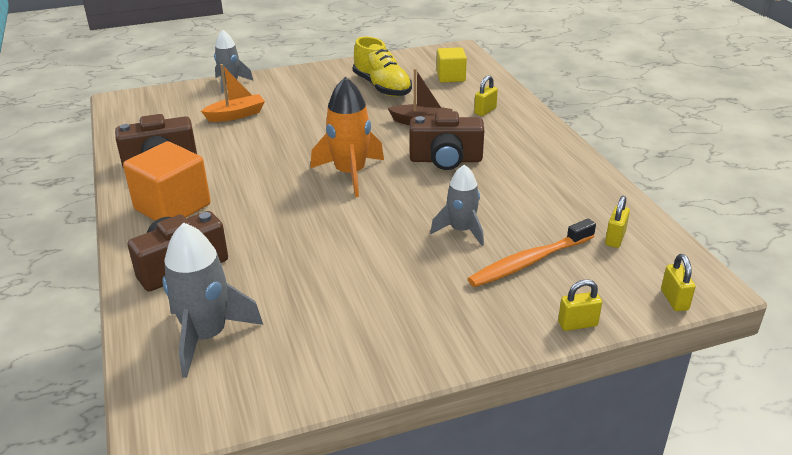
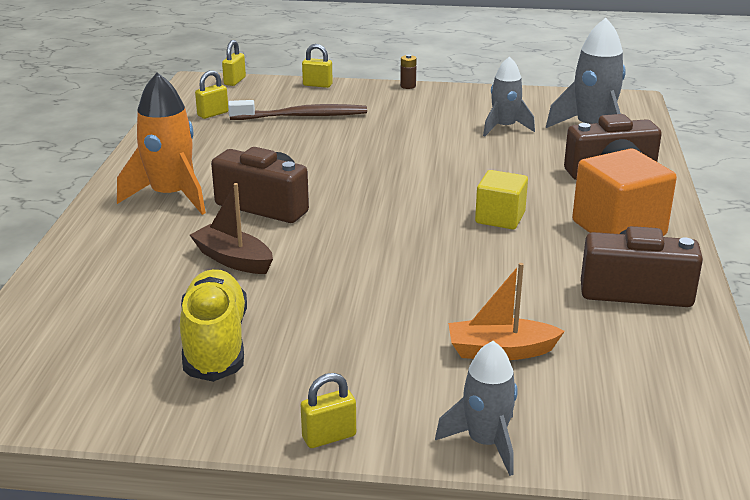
camera: 155 degrees left, 5 degrees down
(350, 174) = (390, 216): orange rocket -> orange rocket (171, 196)
(450, 77) = (81, 332): yellow cube -> yellow cube (500, 218)
(461, 230) = (331, 145): grey rocket -> grey rocket (504, 128)
(471, 359) = (408, 86): none -> brown battery
(485, 111) = (128, 254): yellow padlock -> yellow padlock (329, 437)
(529, 261) = (302, 116): orange toothbrush -> brown toothbrush

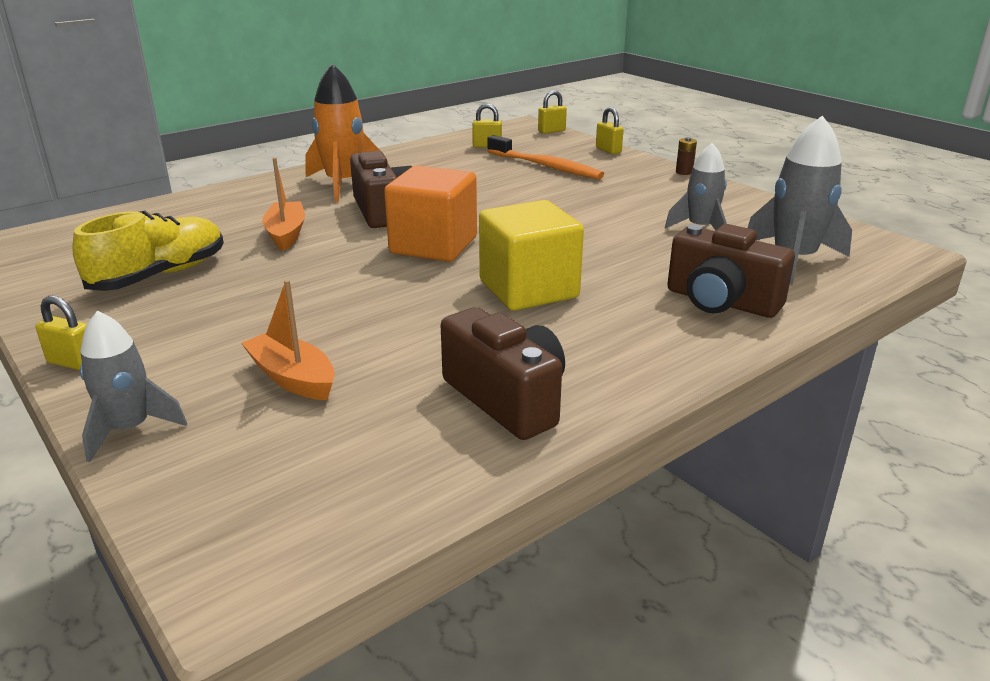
camera: 45 degrees right, 0 degrees up
(233, 259) = (286, 234): brown boat -> orange boat
(302, 116) = (546, 166): brown toothbrush -> orange toothbrush
(500, 218) = (528, 289): yellow cube -> yellow cube, size x1.62
(618, 228) = (617, 345): orange cube -> orange cube (433, 245)

